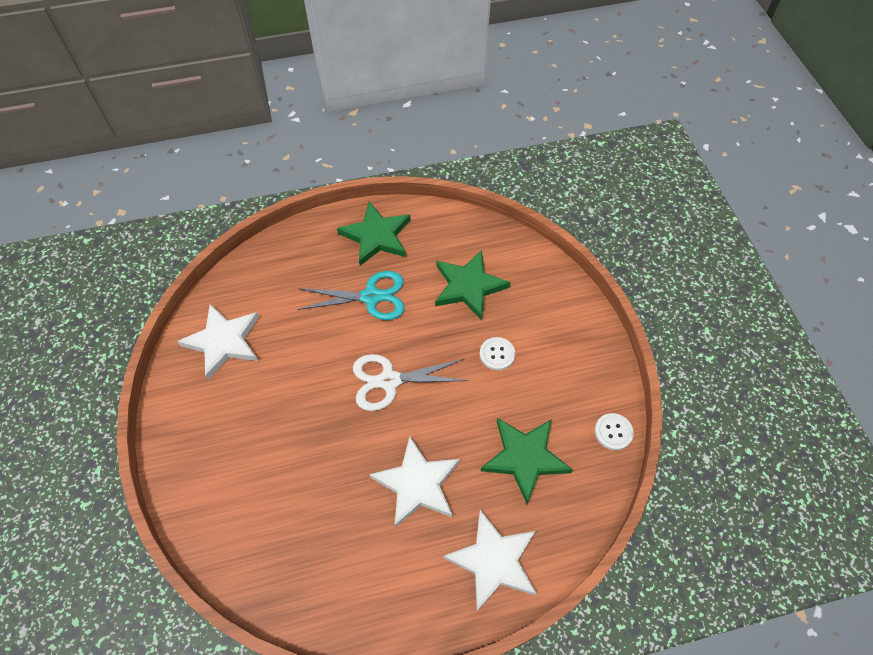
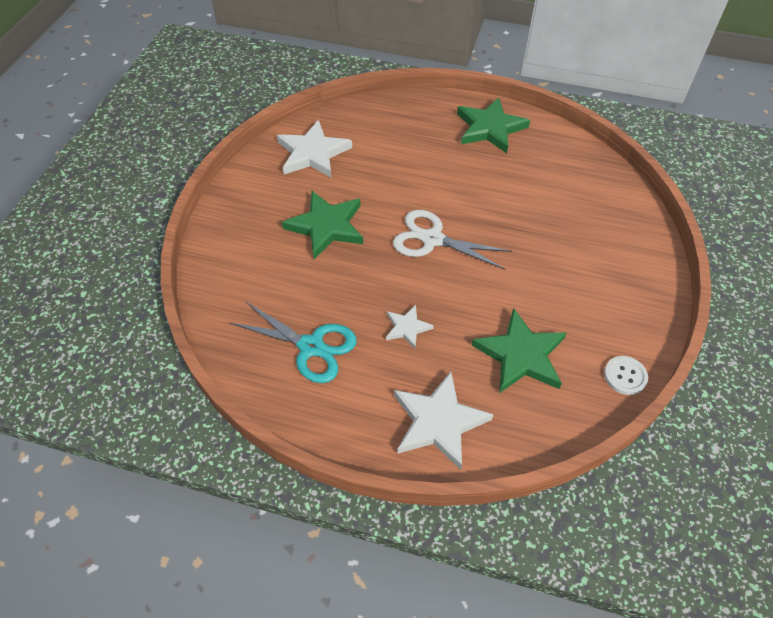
camera: 30 degrees right, 5 degrees down
(371, 297) = (456, 171): turquoise scissors -> turquoise scissors (311, 346)
(417, 484) = (407, 328): white star -> white star, size x0.53
(469, 286) = (552, 198): green star -> green star (326, 226)
(497, 354) = (545, 261): white button -> none

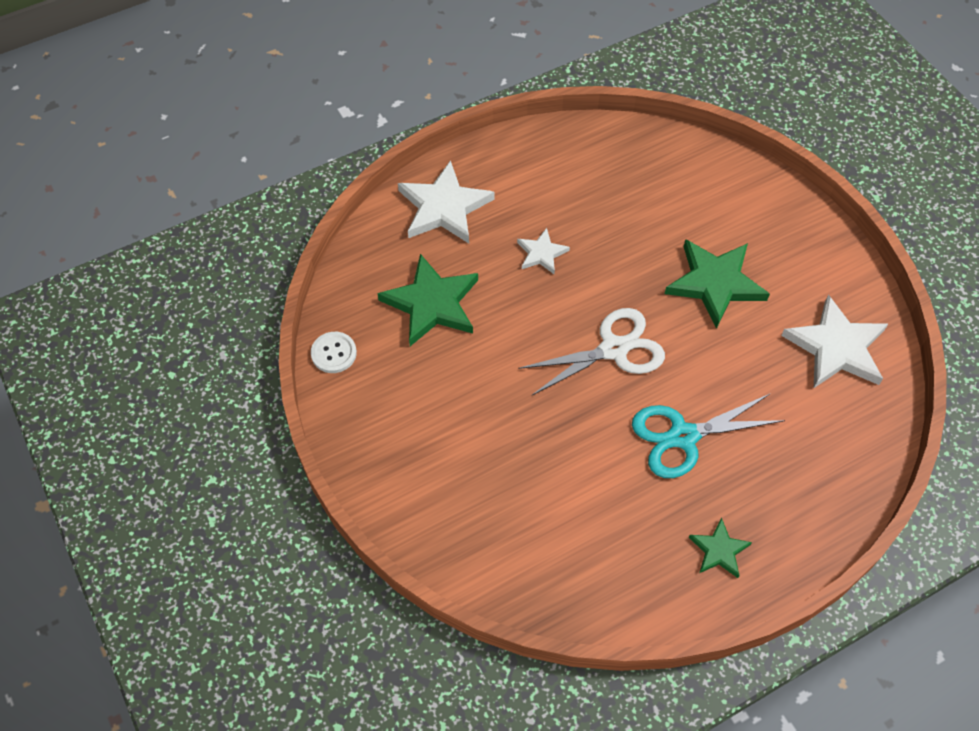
camera: 135 degrees right, 5 degrees up
(311, 346) = (592, 183): turquoise scissors -> turquoise scissors (683, 436)
(490, 128) = (719, 550): green star -> green star, size x0.53

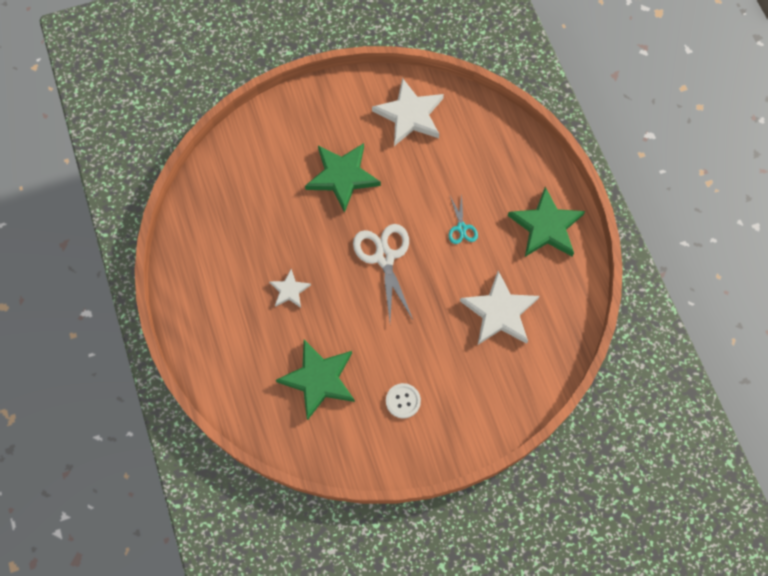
camera: 80 degrees left, 10 degrees up
(334, 353) = (350, 460): white button -> white button (403, 401)
(444, 207) = (228, 356): white star -> white star (499, 312)
(683, 436) = (461, 228): turquoise scissors -> turquoise scissors, size x0.53
(719, 550) = (546, 226): green star -> green star, size x1.88

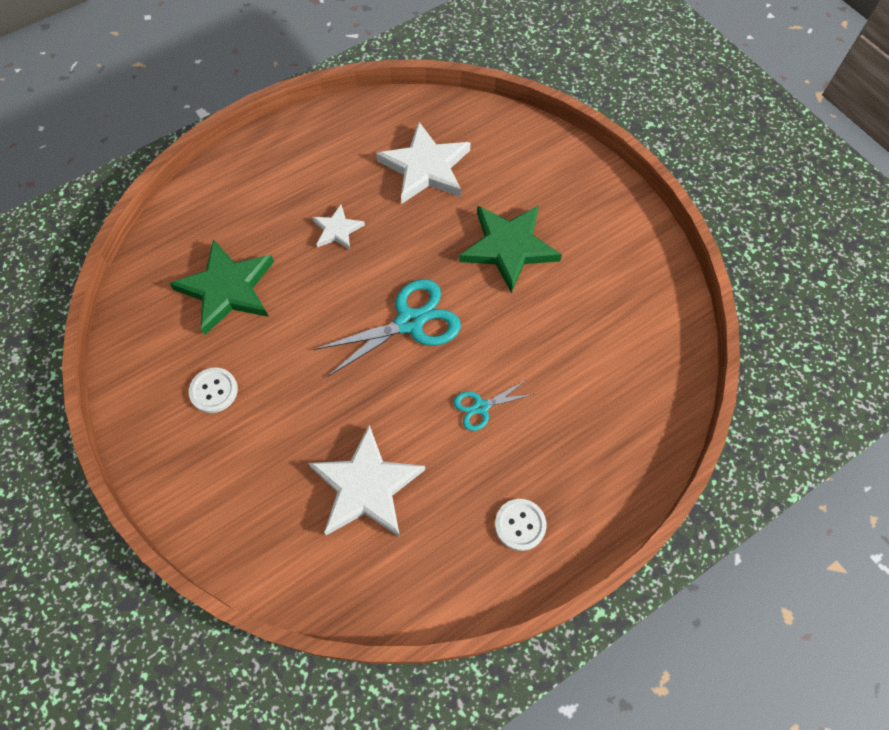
camera: 75 degrees right, 5 degrees down
(384, 257) = (410, 322): white scissors -> turquoise scissors
(410, 115) = (629, 303): white star -> white star (425, 167)
(546, 226) = (520, 525): green star -> white button

